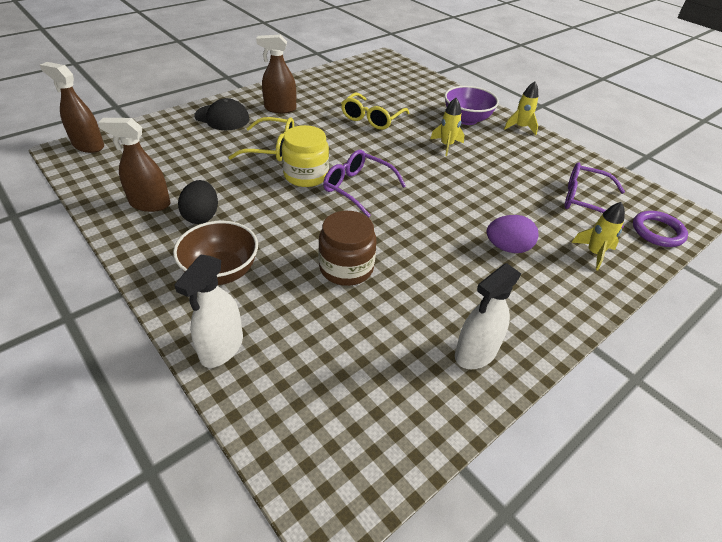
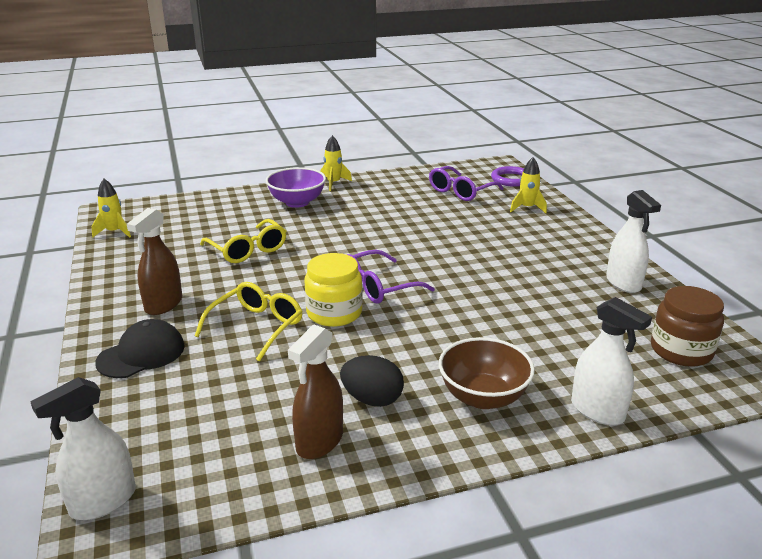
camera: 65 degrees left, 15 degrees down
(88, 146) = (103, 501): brown spray bottle -> white spray bottle
(346, 268) = (504, 319): brown jar -> brown jar (681, 350)
(446, 145) = (336, 224): yellow rocket -> yellow rocket (115, 232)
(507, 248) = (507, 238): purple egg -> none

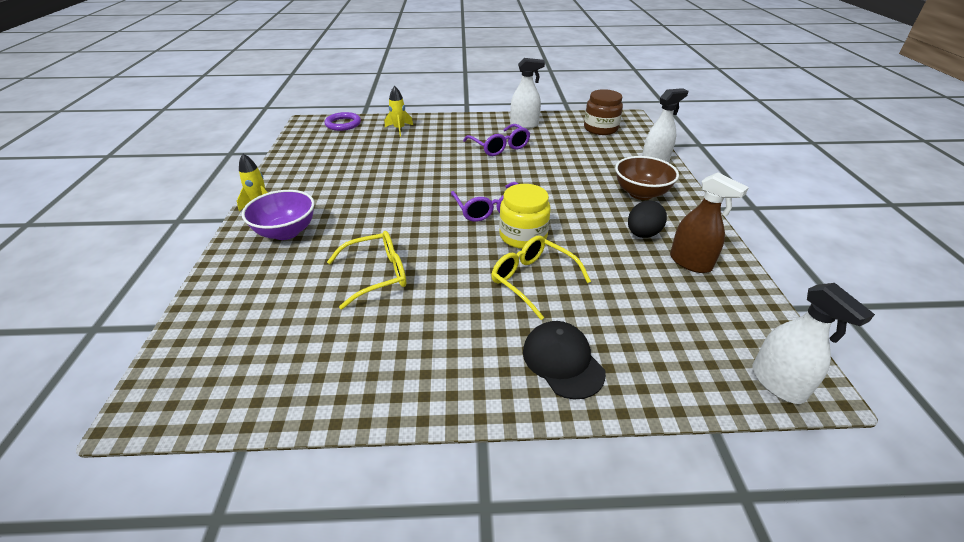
camera: 75 degrees left, 10 degrees up
(115, 232) = (236, 396): yellow rocket -> none
(163, 304) = (468, 344): brown spray bottle -> none
(460, 191) = (345, 147): purple glasses -> purple glasses (499, 147)

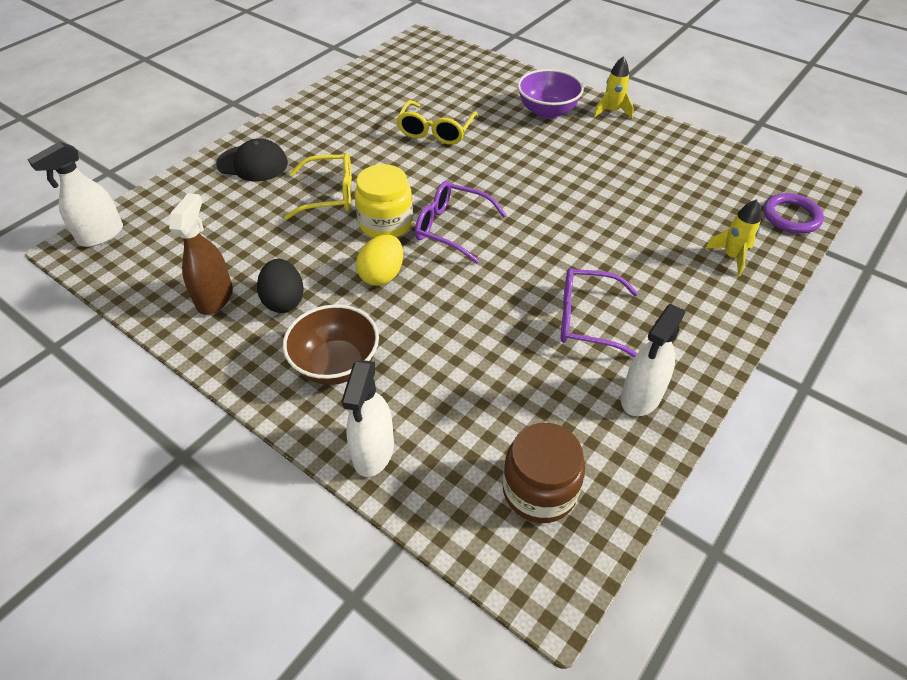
camera: 130 degrees right, 10 degrees up
(566, 212) = (382, 275): none -> yellow egg
(690, 262) = (215, 298): brown spray bottle -> brown spray bottle turned 105 degrees clockwise
(777, 383) = (101, 235): white spray bottle -> white spray bottle turned 60 degrees counterclockwise

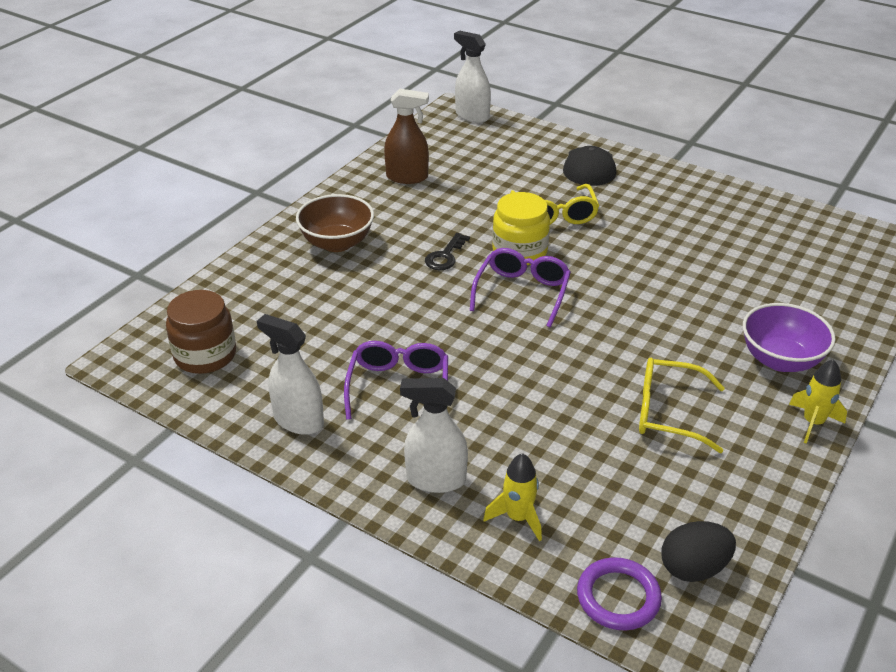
camera: 85 degrees right, 10 degrees down
(284, 301) = (407, 209): black egg -> black egg (693, 568)
(373, 452) = (250, 269): white spray bottle -> white spray bottle (435, 479)
(382, 275) = (445, 256): yellow egg -> black key
(435, 131) = (693, 271): yellow glasses -> yellow glasses (667, 412)

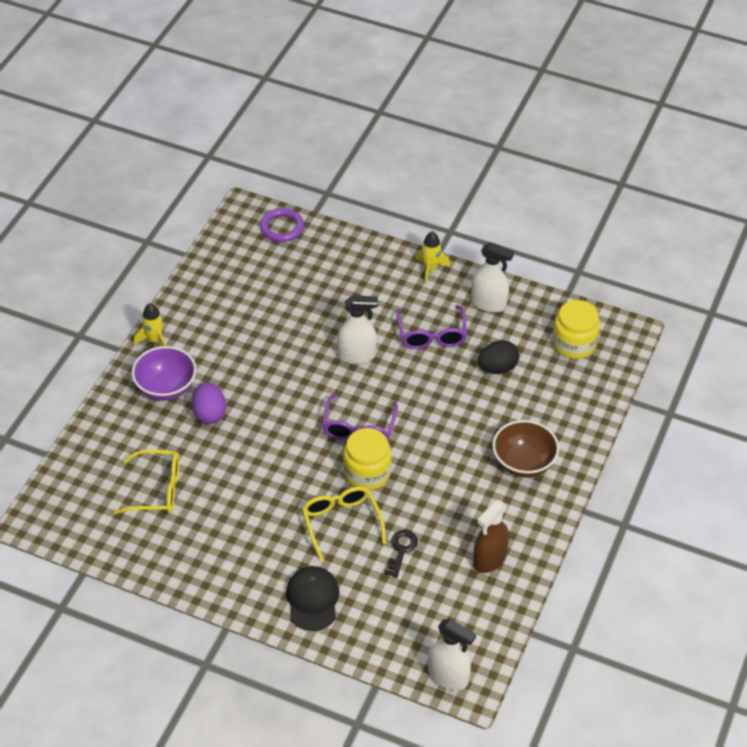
camera: 170 degrees right, 10 degrees up
(205, 355) = (574, 343): brown jar -> yellow jar
(407, 177) = (489, 559): brown spray bottle -> brown spray bottle turned 45 degrees counterclockwise
(435, 479) = (392, 277): white spray bottle -> white spray bottle (357, 355)
(445, 256) = (428, 460): black key -> black key (401, 550)
(518, 517) = (339, 261): yellow rocket -> yellow rocket (430, 269)
(667, 412) = (250, 337): yellow glasses -> yellow glasses (157, 489)
(693, 568) = (241, 245): black egg -> black egg (497, 368)
(715, 325) = (209, 413): none -> purple egg

